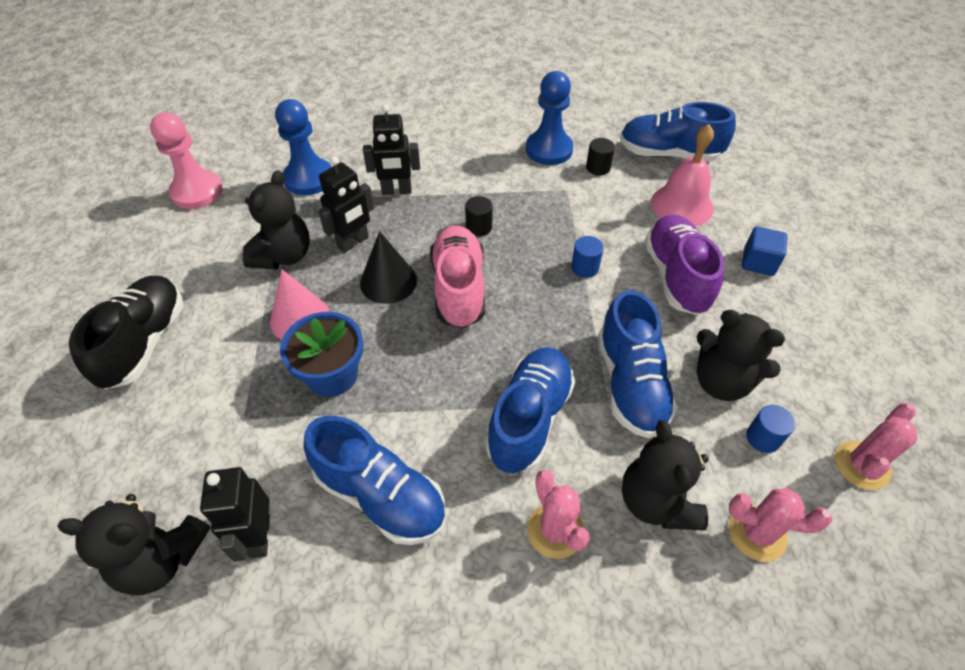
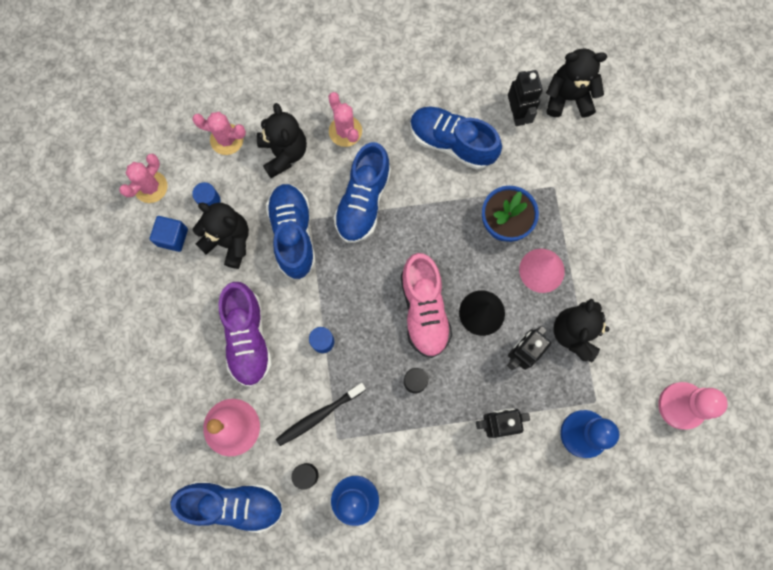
camera: 175 degrees right, 25 degrees up
(144, 342) = (648, 239): black shoe -> none
(587, 208) = (319, 415): none -> black toothbrush
(758, 262) = (177, 360): blue cube -> blue cube (172, 237)

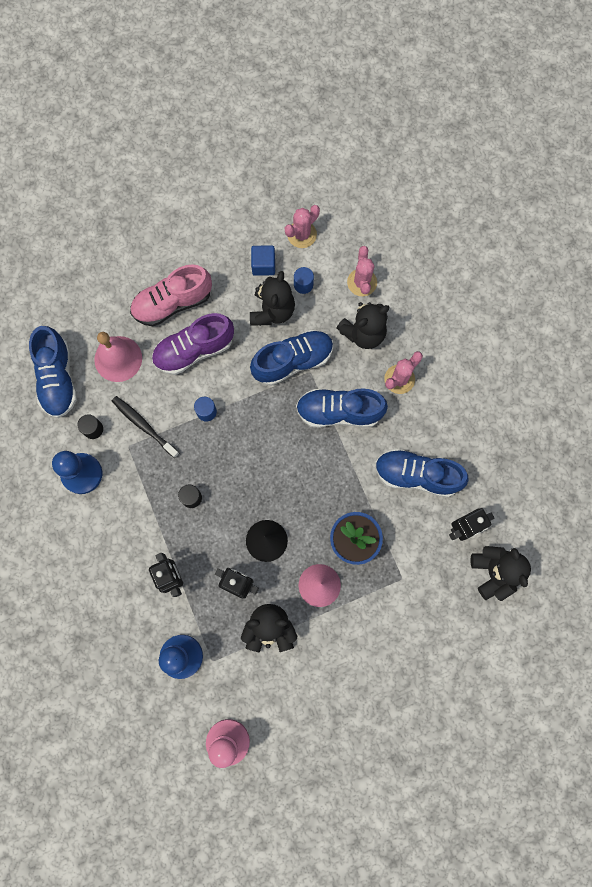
camera: 75 degrees right, 0 degrees up
(150, 187) = (302, 234): pink cactus -> pink cactus turned 60 degrees counterclockwise
(424, 310) = (255, 489): pink shoe -> pink shoe (172, 303)
(452, 143) = (416, 475): blue shoe -> blue shoe turned 90 degrees counterclockwise

